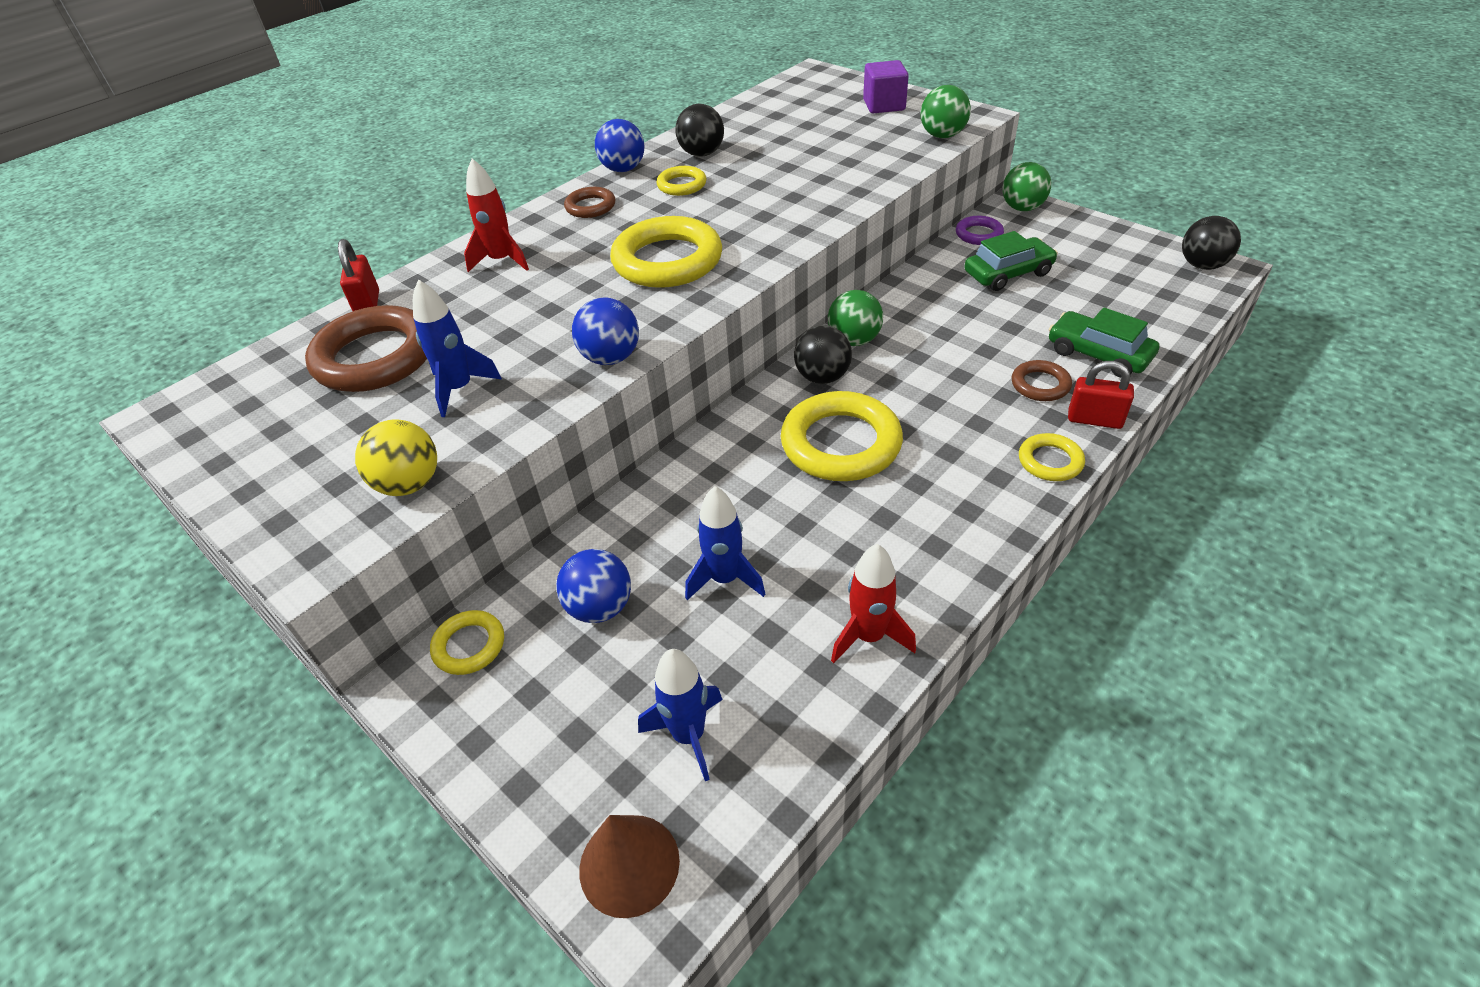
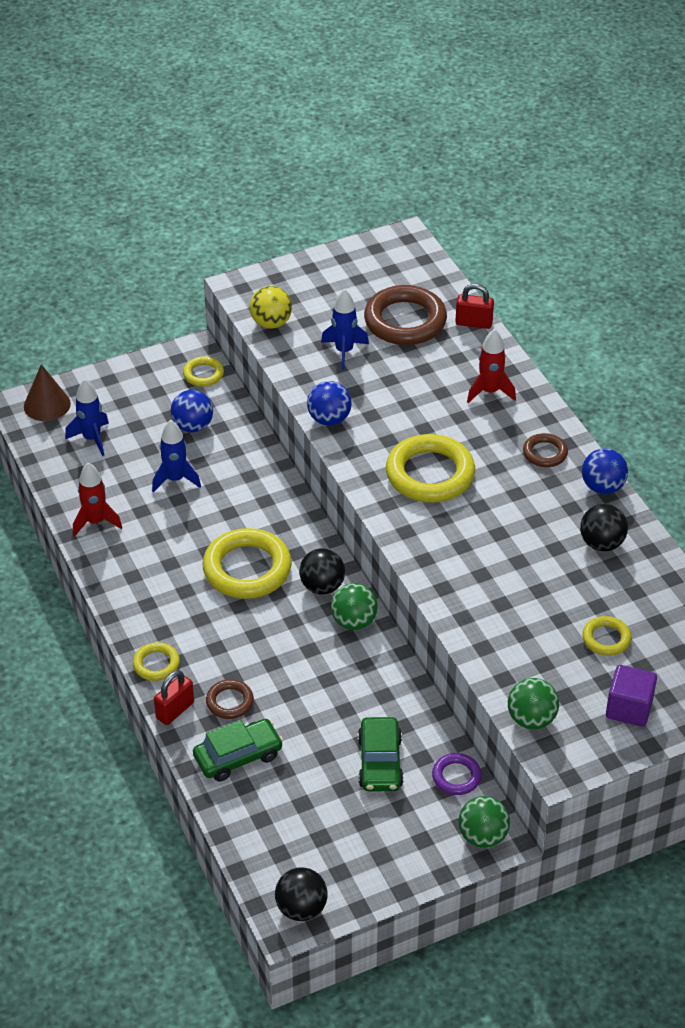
camera: 110 degrees right, 0 degrees up
(682, 185) = (548, 514): yellow ring -> yellow ring (606, 639)

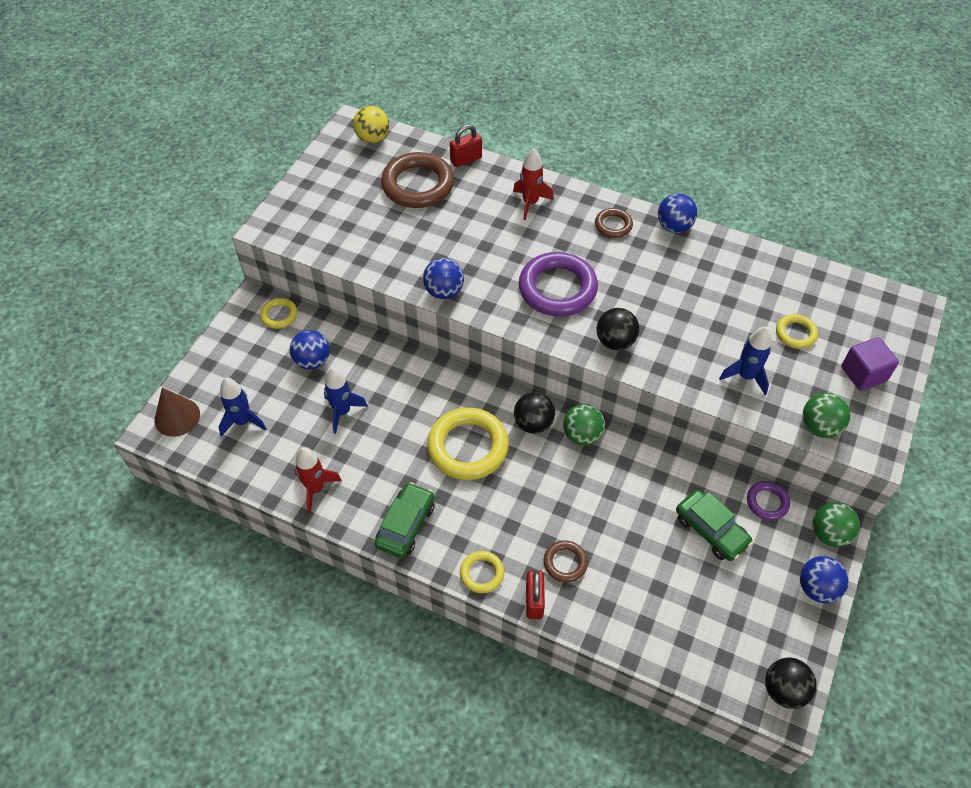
camera: 40 degrees left, 10 degrees up
(238, 756) = (616, 602): green car -> green car (405, 525)
(271, 323) = (322, 243): yellow ball -> yellow ball (372, 138)
(344, 351) = (399, 233): blue rocket -> blue rocket (745, 376)
(420, 864) = (817, 588): none -> blue ball
(430, 474) = (557, 289): yellow ring -> purple ring
(601, 543) = (717, 267): black ball -> black ball (615, 341)

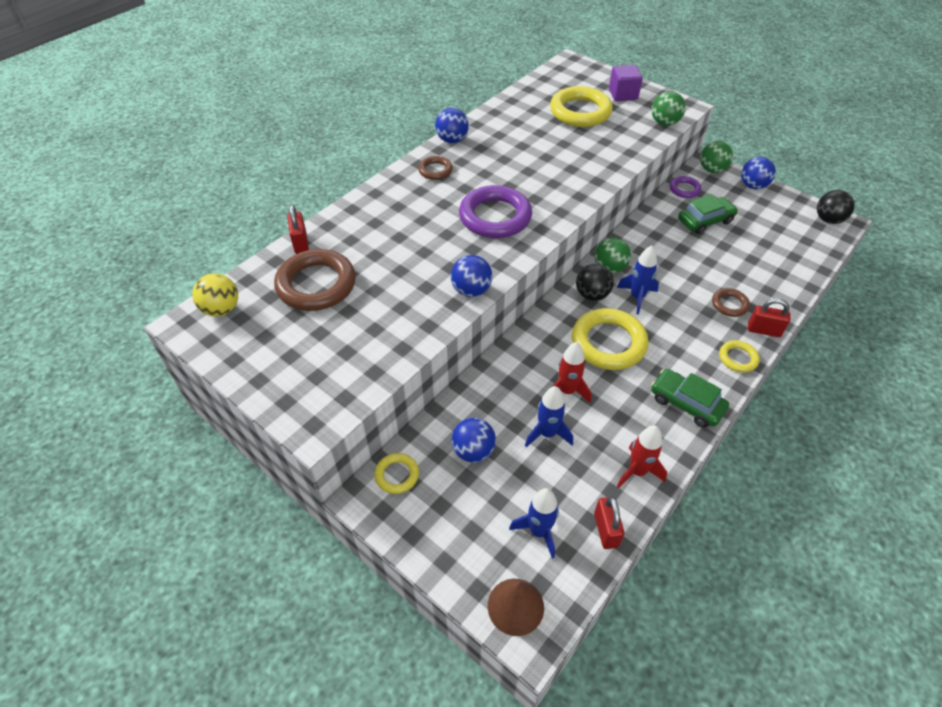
camera: 75 degrees left, 5 degrees down
(251, 470) = (606, 530): none -> red padlock
(530, 203) = (383, 212): red rocket -> red rocket (567, 391)
(615, 341) = (564, 197): black ball -> none
(745, 376) = (614, 142): blue rocket -> blue rocket (637, 297)
(795, 333) = (580, 112): yellow ring -> yellow ring, size x1.97

